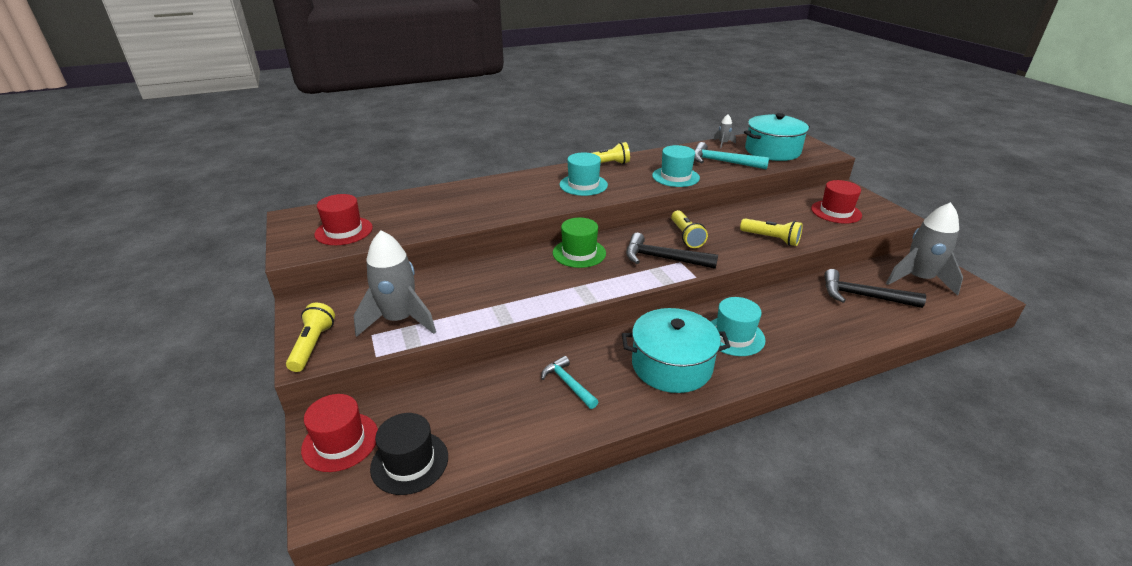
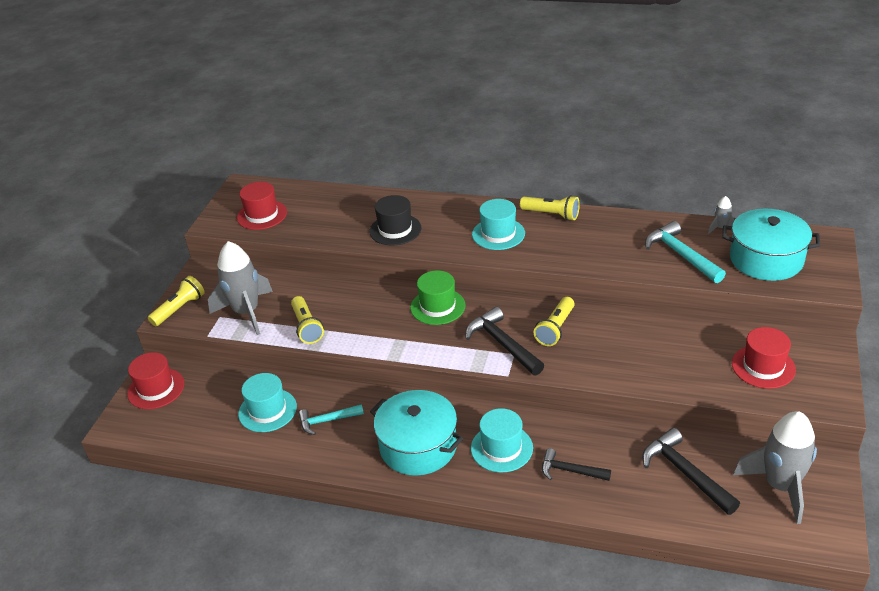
camera: 40 degrees right, 5 degrees up
(409, 462) = (179, 424): black hat -> black hat (395, 230)
(568, 383) = (327, 421): turquoise hammer -> turquoise hammer turned 105 degrees counterclockwise
(675, 177) = (601, 256): turquoise hat -> turquoise hat (267, 410)
(771, 239) = (637, 368): yellow flashlight -> yellow flashlight (307, 327)
(798, 328) = (570, 471): none -> black hammer

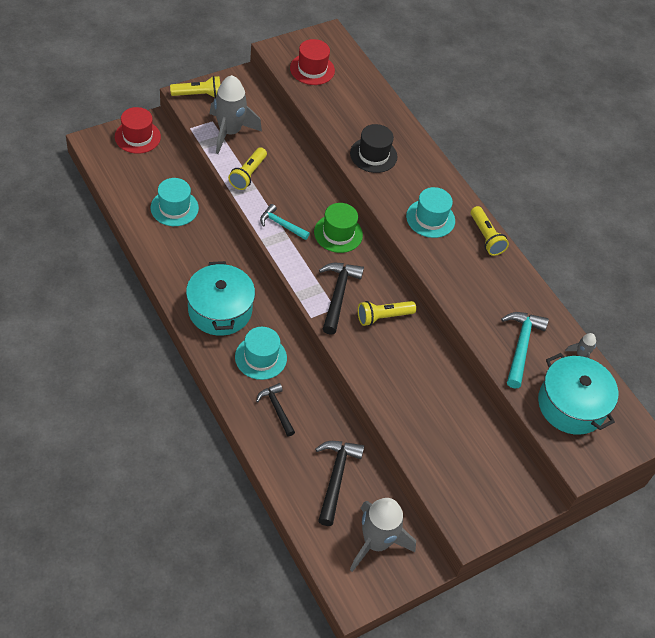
camera: 35 degrees right, 15 degrees up
(327, 421) = (195, 246): turquoise hammer -> turquoise hammer (281, 224)
(763, 366) = (466, 468): red hat -> none

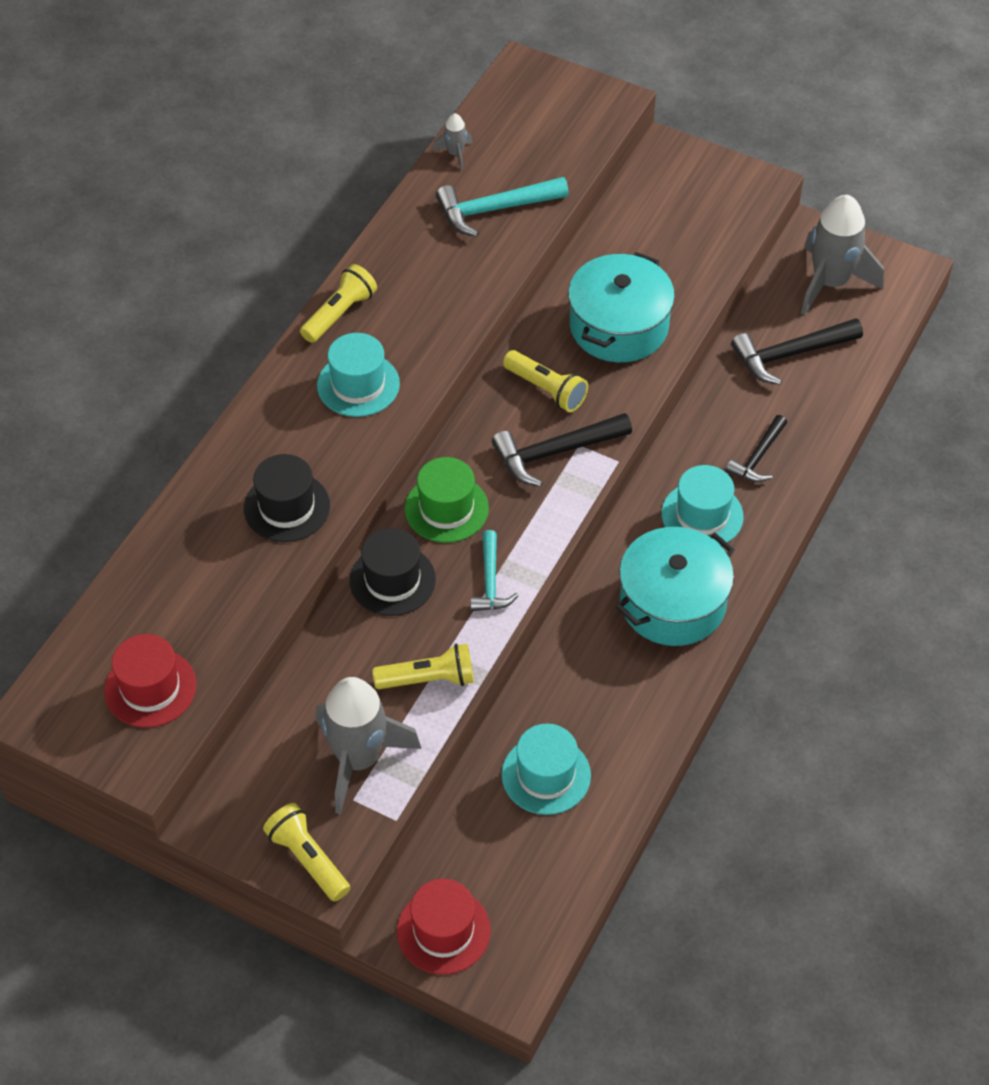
camera: 115 degrees left, 0 degrees up
(313, 192) = (392, 580): none -> black hat
(571, 405) = (538, 136): turquoise pot -> turquoise pot (618, 326)

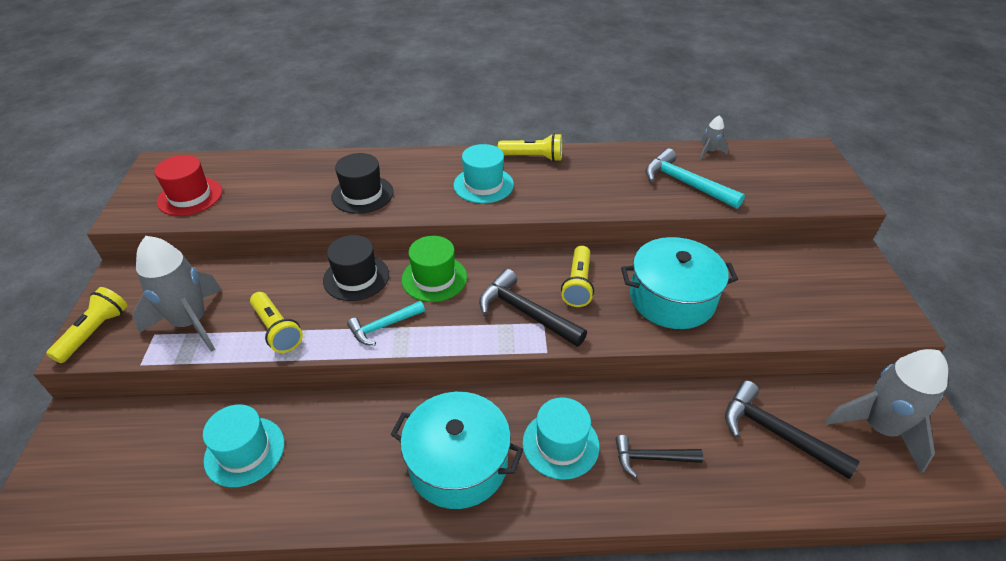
camera: 60 degrees right, 10 degrees down
(443, 931) = (76, 449): red hat -> none

